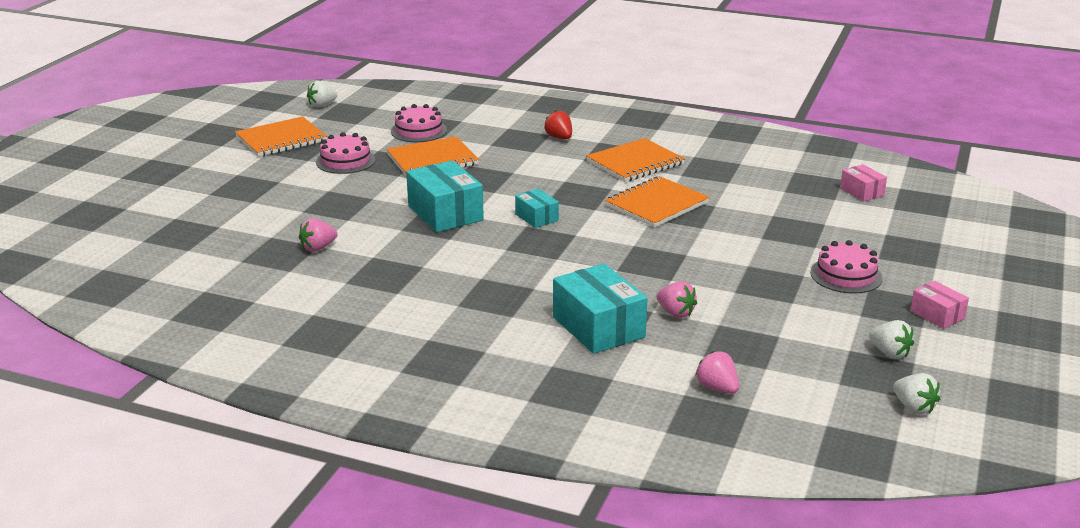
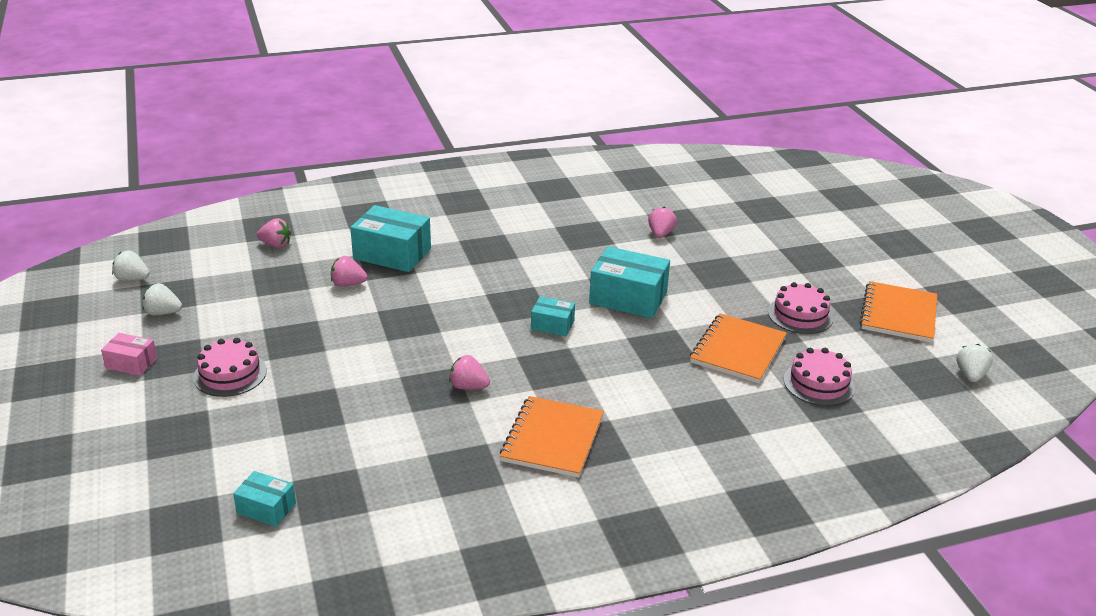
camera: 140 degrees right, 5 degrees up
(559, 138) = (678, 443): red strawberry -> none
(656, 204) = (468, 386): orange notebook -> pink strawberry
(862, 192) = (266, 508): pink box -> turquoise box

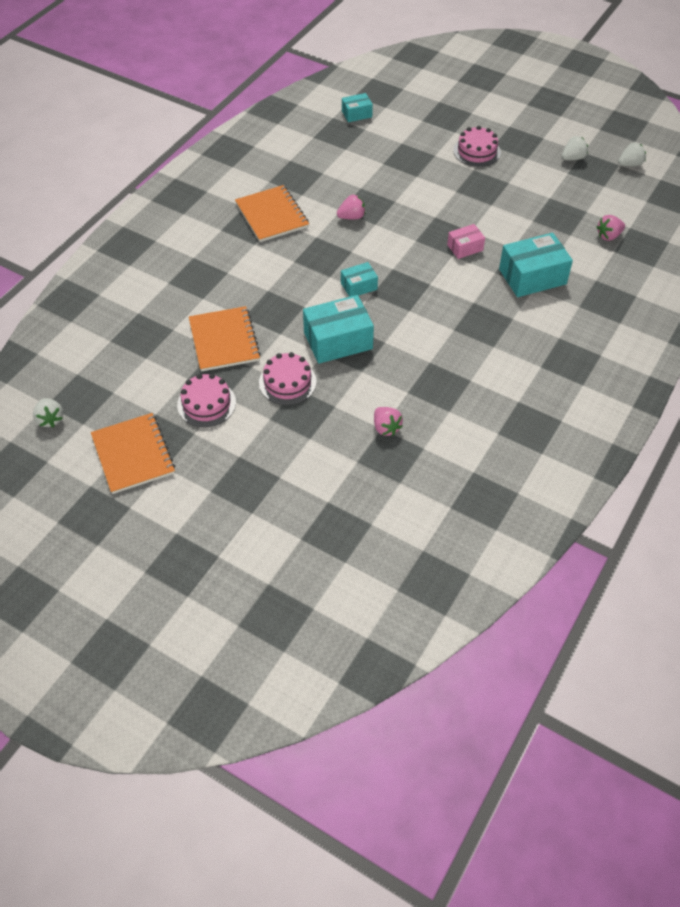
camera: 140 degrees right, 20 degrees up
(131, 363) = (530, 128): pink box -> pink box (465, 247)
(348, 284) = (517, 237): pink strawberry -> none
(819, 383) = (152, 345): pink cake -> pink cake (287, 382)

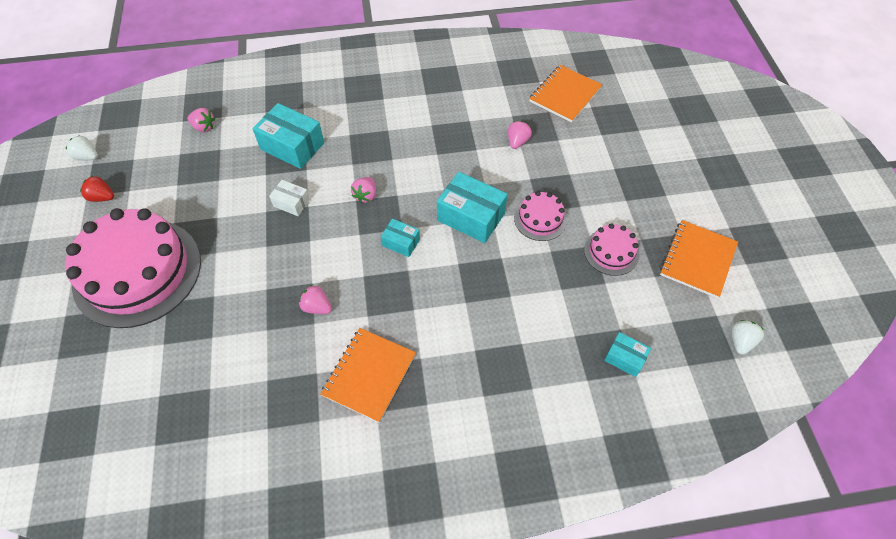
camera: 130 degrees left, 5 degrees up
(224, 340) = (547, 289): orange notebook -> orange notebook (565, 95)
(356, 114) = (132, 424): turquoise box -> turquoise box (624, 358)
(428, 292) = (366, 195): none -> pink strawberry
(465, 247) = (291, 203): pink box -> white box
(477, 151) = (137, 272): pink cake -> pink cake, size x2.22
(573, 158) = (102, 197): white strawberry -> red strawberry

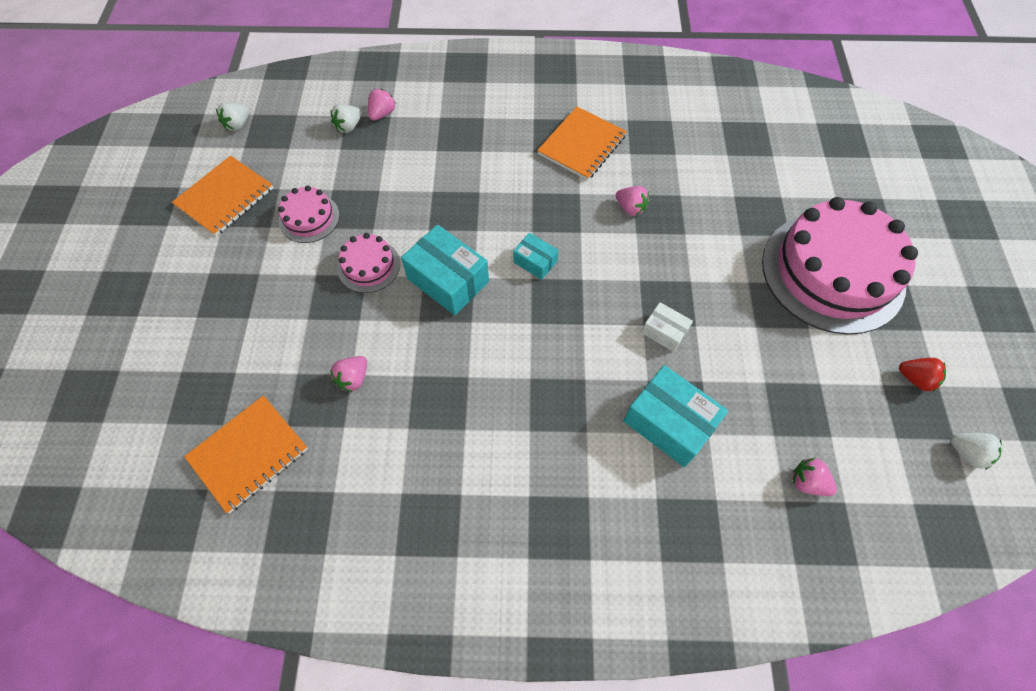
camera: 170 degrees left, 5 degrees up
(366, 195) = (570, 328): pink strawberry -> pink strawberry (382, 114)
(624, 358) = (349, 126): turquoise box -> white strawberry

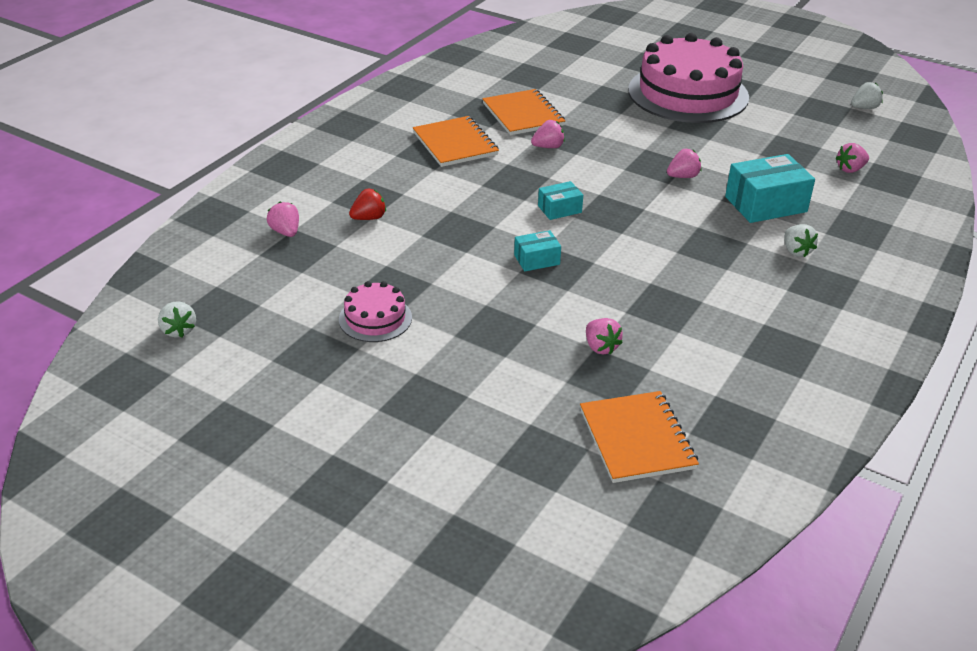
camera: 60 degrees left, 25 degrees down
(225, 197) = (281, 369): orange notebook -> orange notebook (523, 114)
(349, 126) = (277, 257): white strawberry -> white strawberry (796, 251)
(369, 266) = (476, 299): pink cake -> none
(448, 280) = (537, 260): turquoise box -> turquoise box, size x0.54
(664, 332) = (683, 176): white box -> pink strawberry
(915, 379) = (798, 101): red strawberry -> red strawberry (369, 218)

